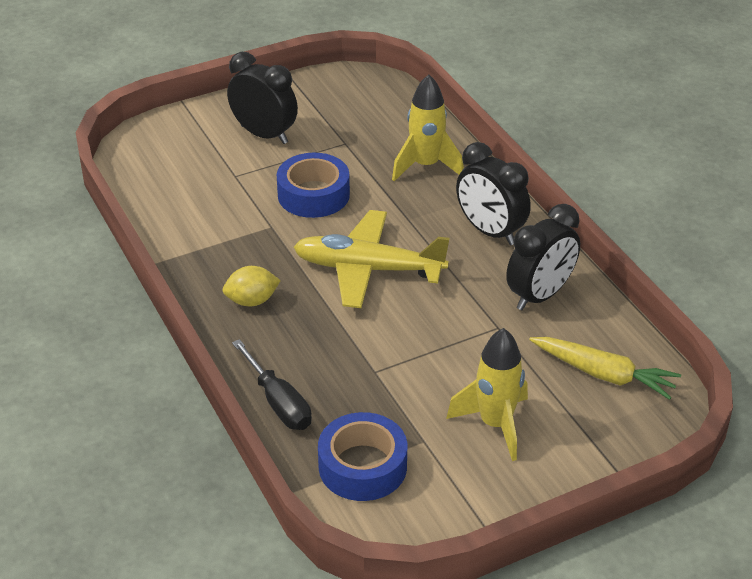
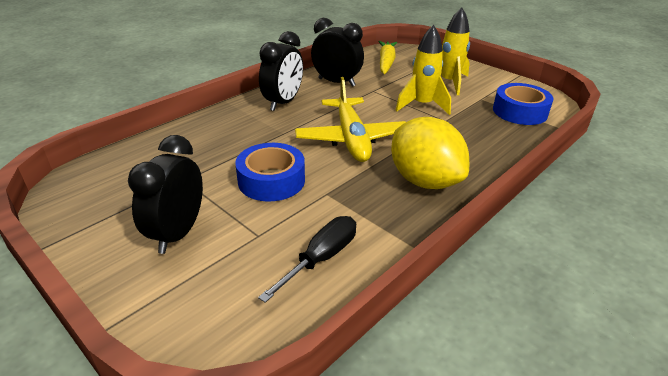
camera: 110 degrees left, 5 degrees down
(252, 301) = (424, 180): yellow lemon -> yellow lemon, size x1.96
(278, 402) = (507, 147): black screwdriver -> black screwdriver (321, 259)
(426, 166) = (212, 136): yellow rocket -> yellow rocket (422, 105)

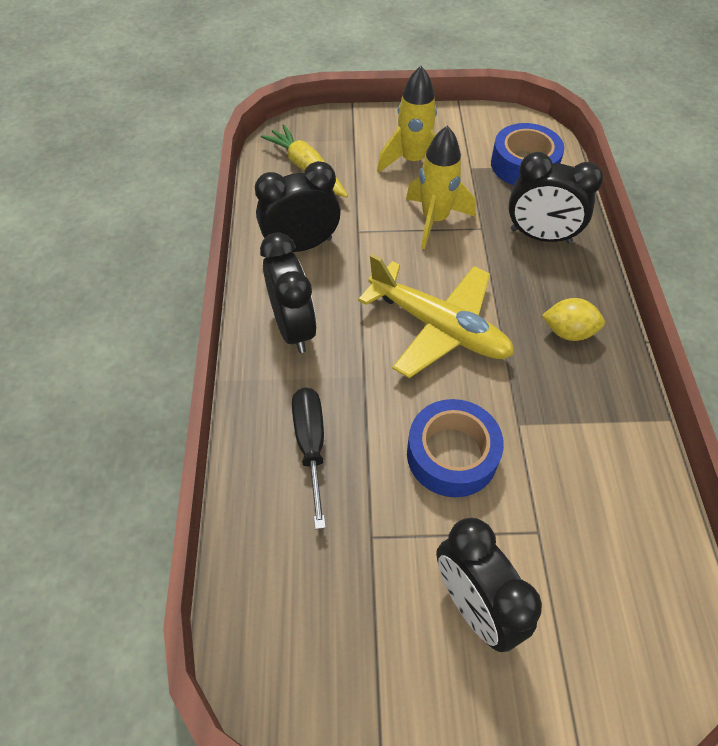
camera: 45 degrees left, 20 degrees up
(321, 259) = (617, 504): black screwdriver -> black screwdriver (311, 446)
(424, 180) = (568, 332): yellow lemon -> yellow lemon, size x0.51
(478, 140) = (540, 236): none -> black clock

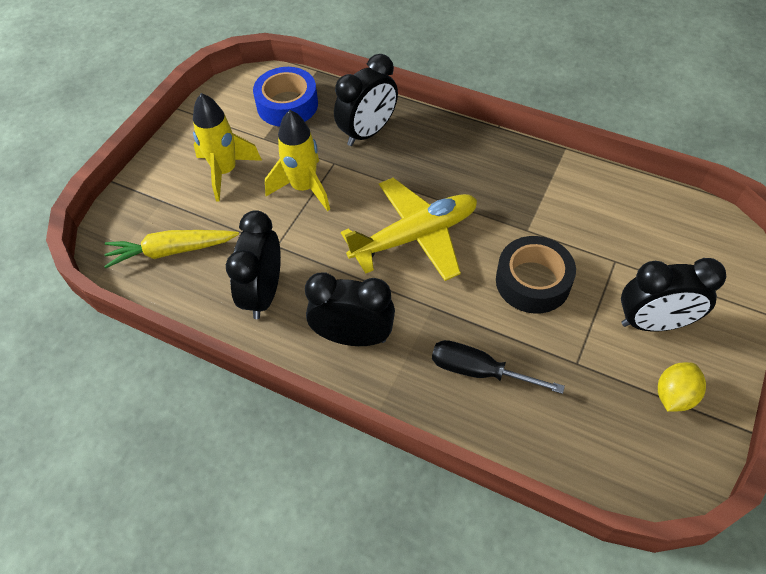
camera: 60 degrees left, 0 degrees up
(452, 454) = (533, 281): blue tape -> black tape
(568, 332) = (466, 163): yellow lemon -> yellow lemon (674, 395)

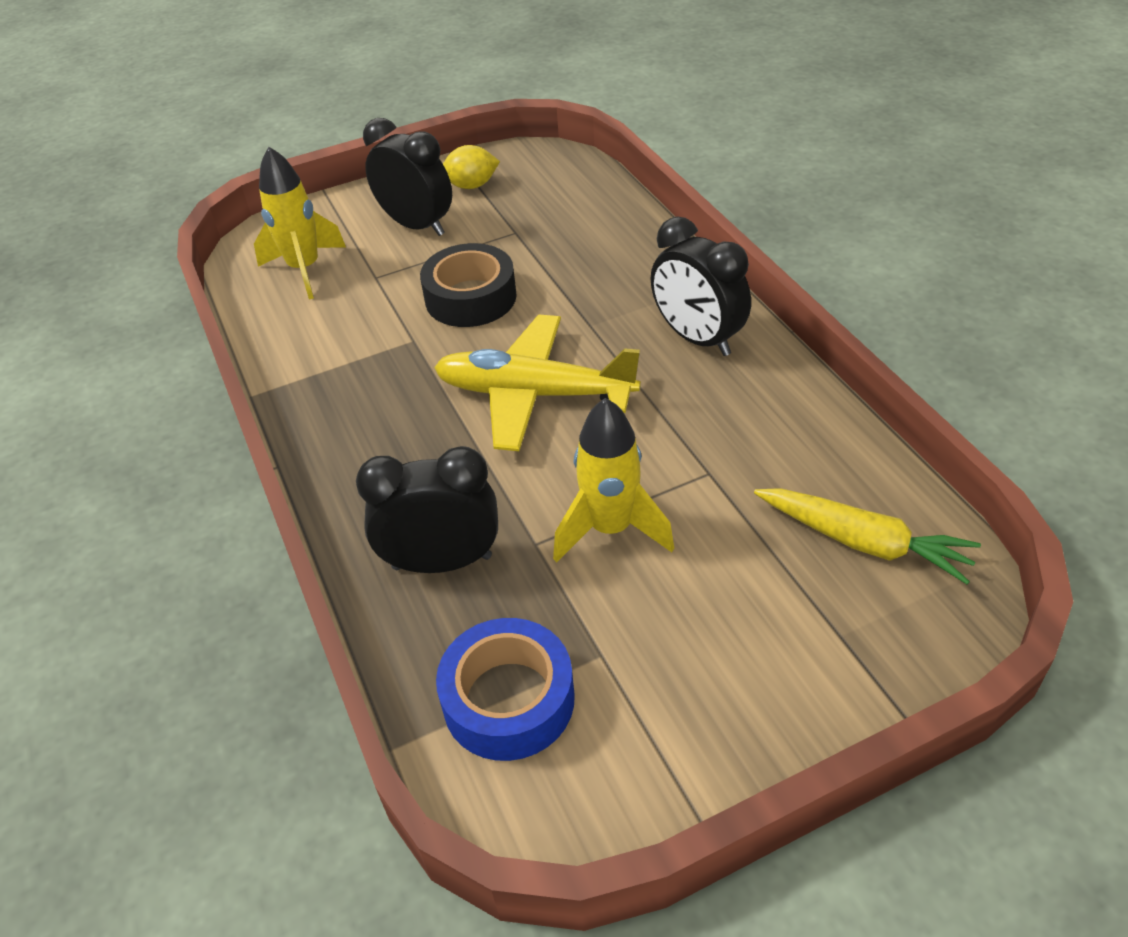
camera: 140 degrees left, 10 degrees down
(225, 172) = (707, 626): yellow rocket -> yellow rocket (305, 269)
(264, 293) = (766, 425): black clock -> none
(479, 371) = (604, 262): black screwdriver -> none

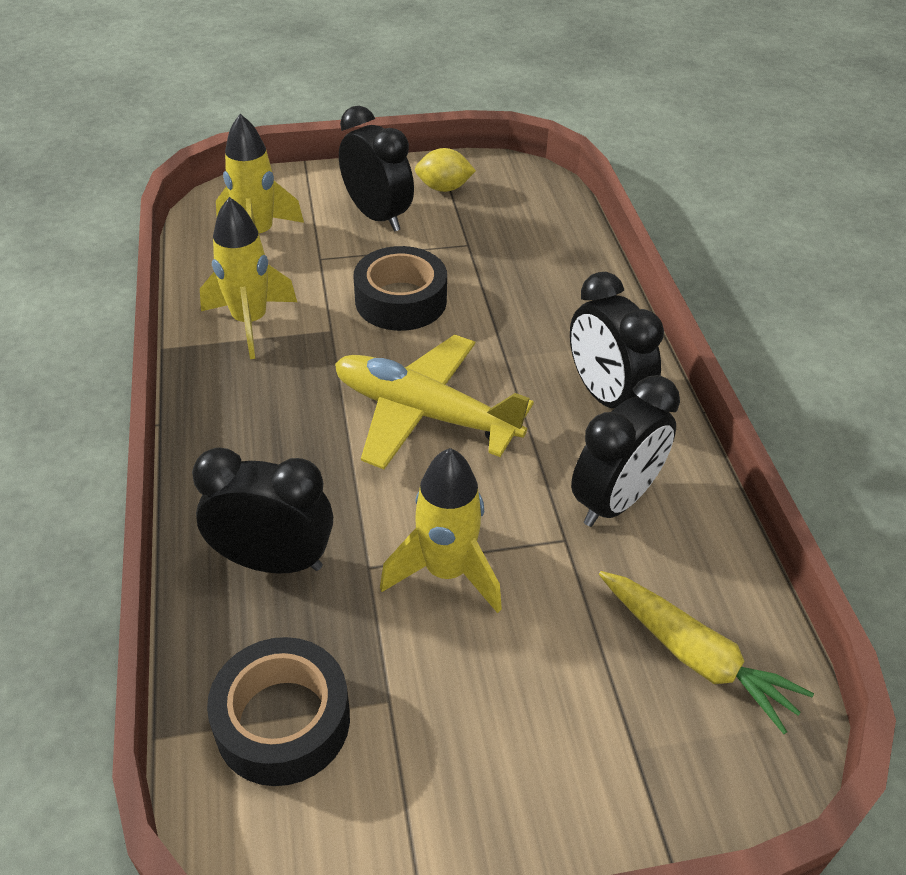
camera: 10 degrees right, 0 degrees up
(330, 351) = (250, 322): none -> yellow rocket
(508, 699) = (283, 721): blue tape -> black tape
(741, 428) = (615, 501): none -> black clock

